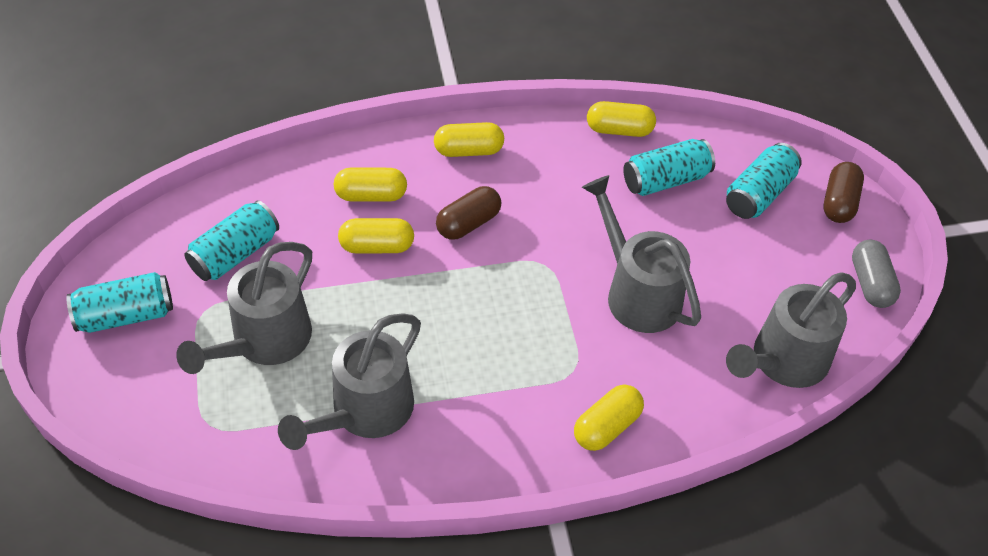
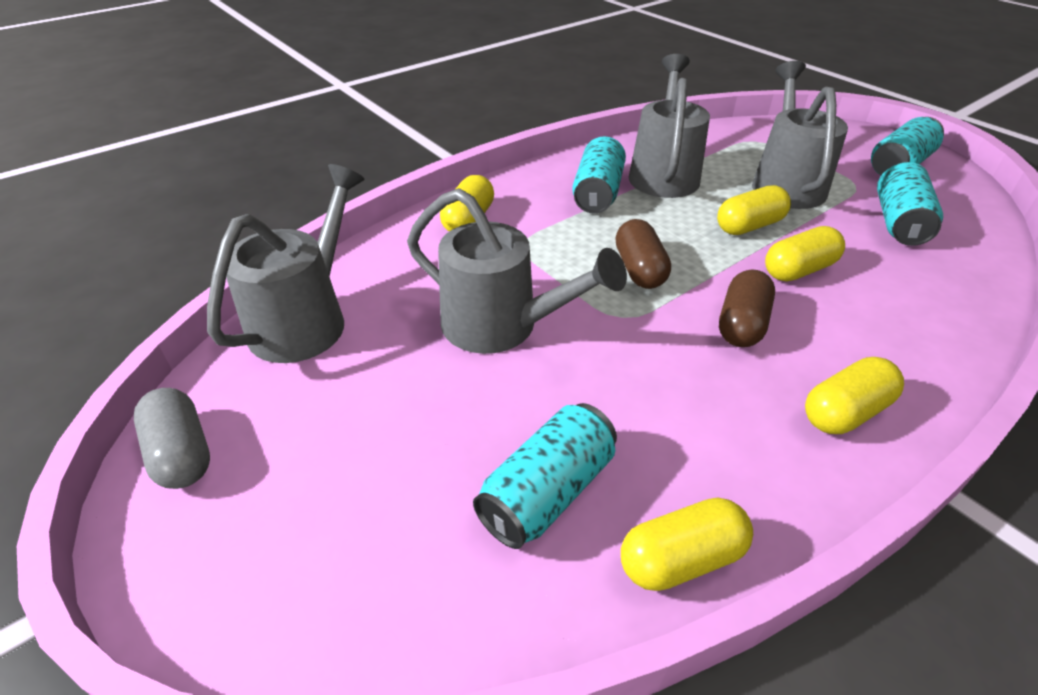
camera: 155 degrees right, 10 degrees down
(371, 195) = (870, 311): yellow capsule -> yellow capsule (749, 226)
(759, 194) = (384, 536): turquoise can -> turquoise can (597, 193)
(839, 202) = (229, 585): brown capsule -> brown capsule (639, 269)

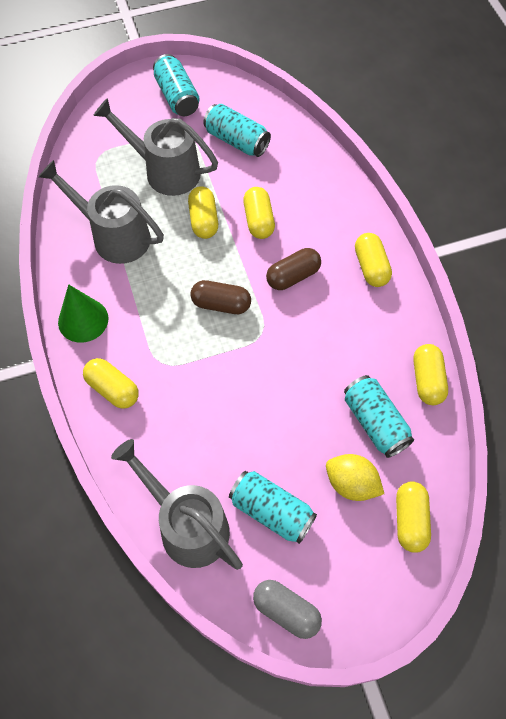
camera: 70 degrees left, 20 degrees up
(181, 453) = (286, 611): grey capsule -> grey capsule turned 45 degrees clockwise
(368, 600) = (410, 520): none -> yellow capsule
(417, 485) = (351, 484): none -> yellow lemon
(502, 326) = (244, 404): grey watering can -> none
(542, 181) = (83, 320): none -> green cone
(597, 193) = (119, 290): turquoise can -> turquoise can (271, 511)
(741, 324) = (293, 276): brown capsule -> brown capsule turned 75 degrees counterclockwise

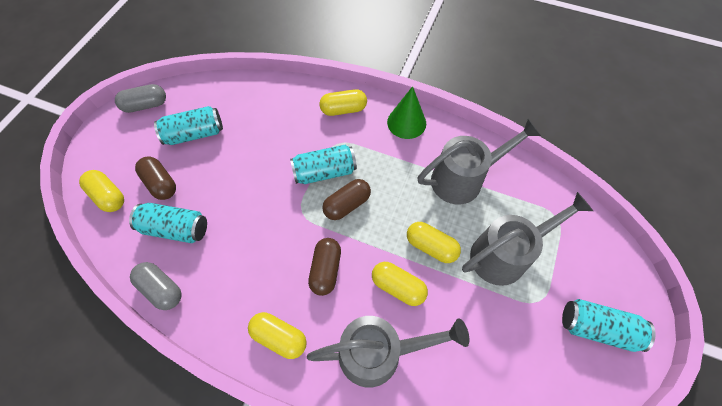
camera: 130 degrees right, 0 degrees up
(186, 524) = (232, 94): grey watering can -> grey watering can (380, 352)
(237, 141) = (502, 339): turquoise can -> turquoise can (324, 172)
(351, 484) = (160, 183): yellow lemon -> brown capsule
(427, 380) = (161, 289): yellow capsule -> grey capsule

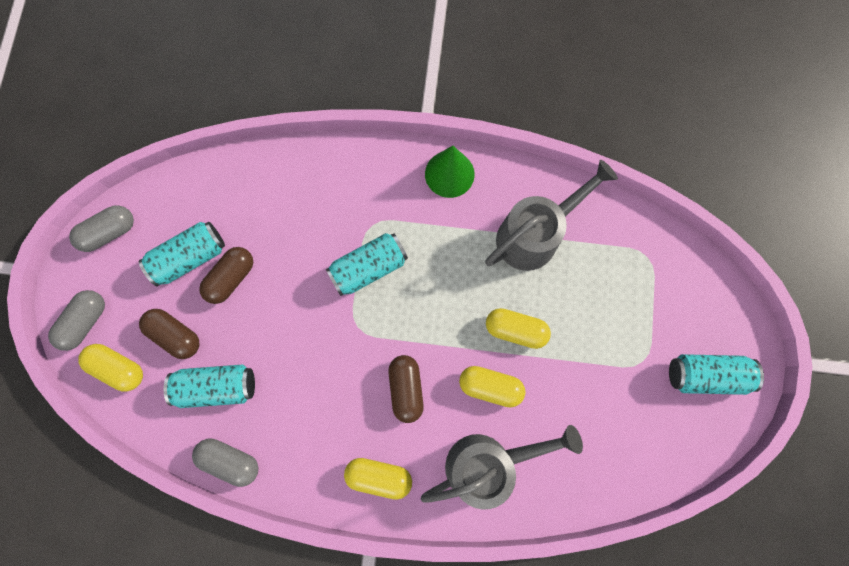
camera: 15 degrees left, 15 degrees up
(100, 158) = (85, 322): none -> grey capsule
(343, 109) = (366, 174): yellow capsule -> none
(347, 204) = (407, 303): brown capsule -> brown capsule (231, 278)
(506, 254) = (599, 317): grey watering can -> none

